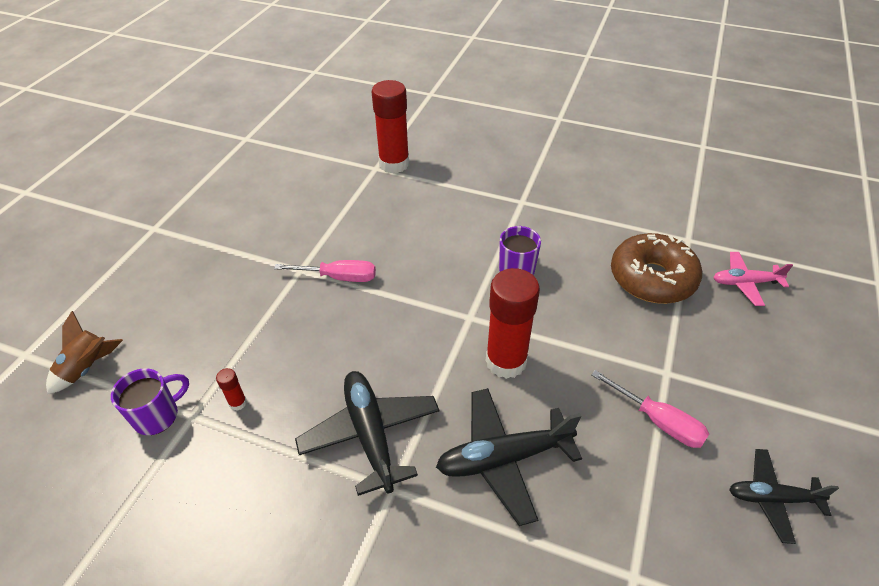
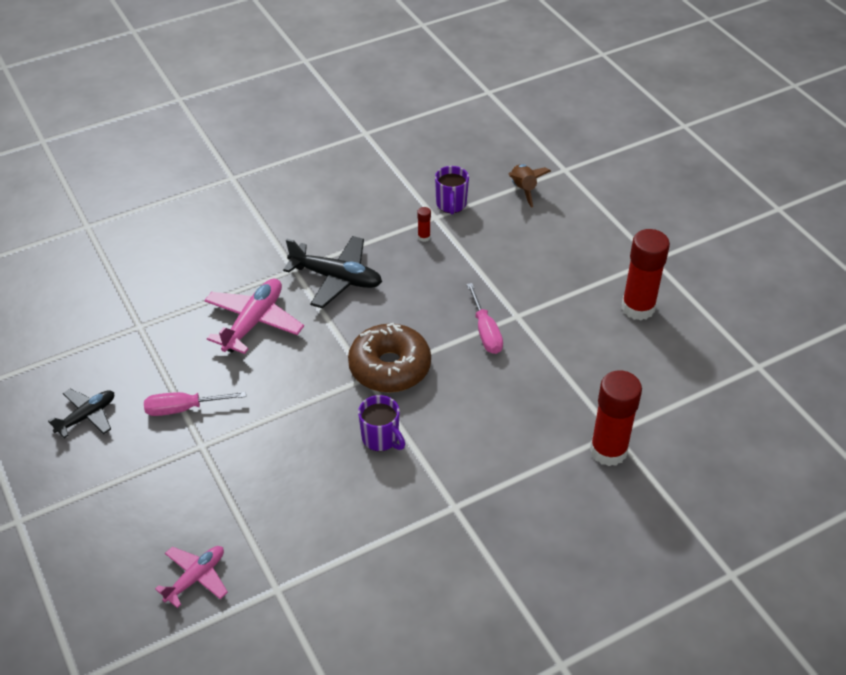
camera: 130 degrees right, 0 degrees up
(339, 277) = (485, 332): pink screwdriver -> pink screwdriver turned 60 degrees counterclockwise
(503, 458) = (254, 322): black plane -> pink plane
(506, 361) = (310, 369): red glue stick -> red glue stick (638, 308)
(652, 278) = (273, 517): brown donut -> brown donut (389, 367)

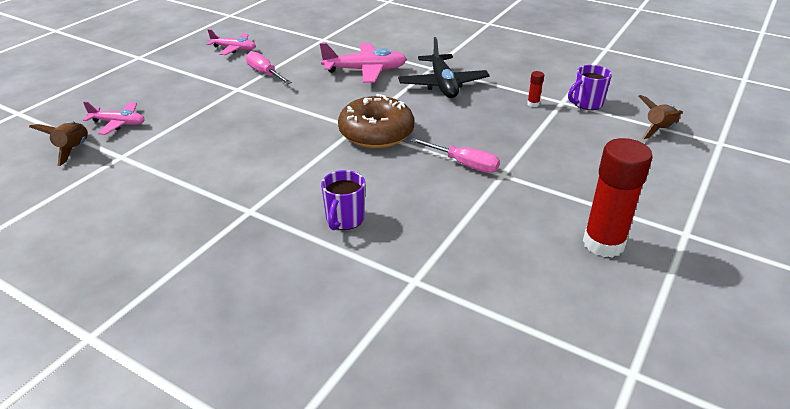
camera: 60 degrees right, 10 degrees down
(87, 416) = (234, 49): black plane -> pink plane
(227, 633) = (73, 150): none -> brown rocket
(381, 438) = (298, 152): purple mug -> purple mug (344, 219)
(485, 332) = (464, 164): pink screwdriver -> pink screwdriver turned 105 degrees counterclockwise
(608, 451) = (387, 284): red glue stick -> none

